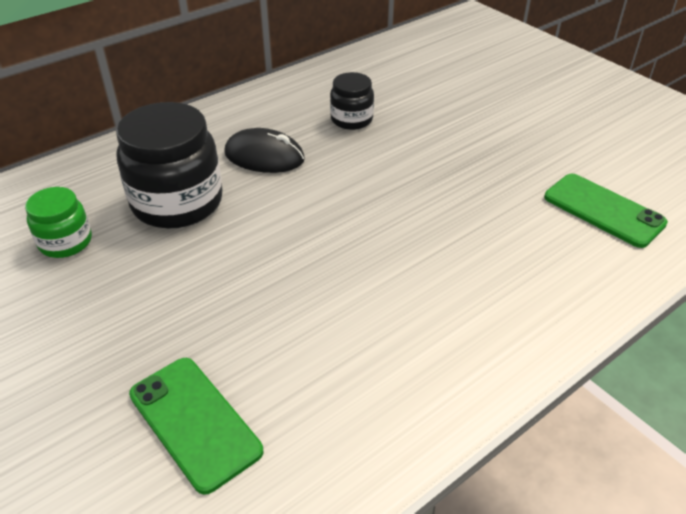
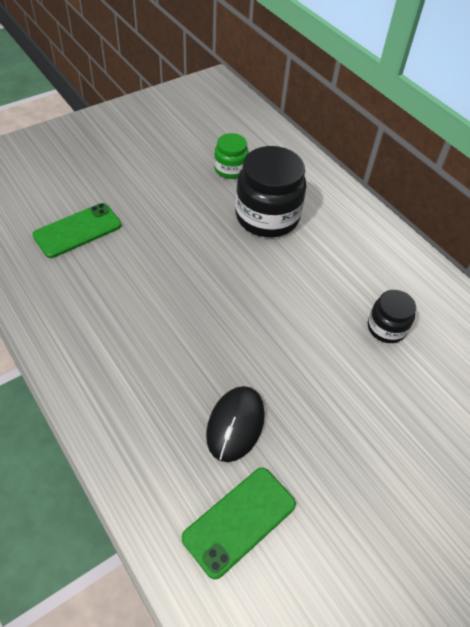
camera: 90 degrees right, 10 degrees up
(264, 156) = (325, 264): black mouse -> black mouse (235, 424)

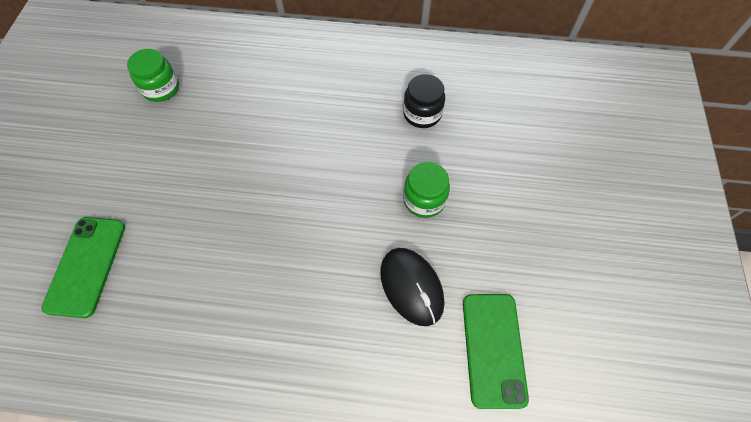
camera: 45 degrees left, 10 degrees up
(267, 217) = (241, 104): black jar -> none
(314, 382) = (424, 200): none -> green jar

